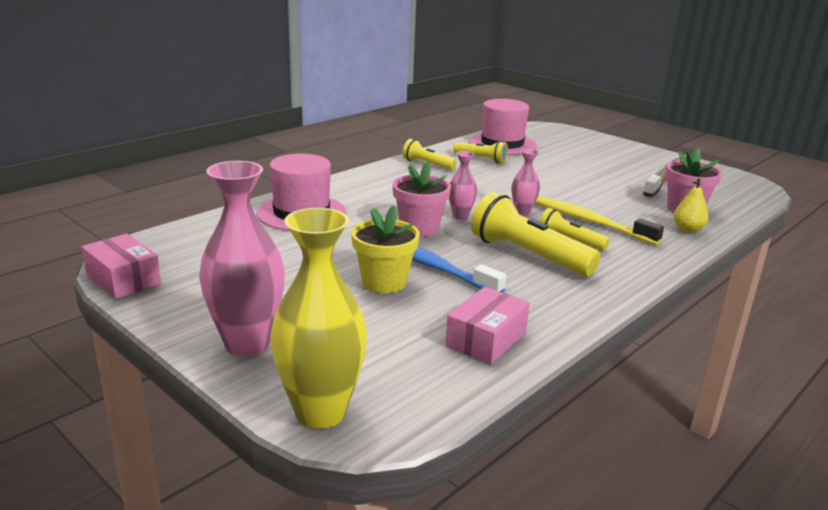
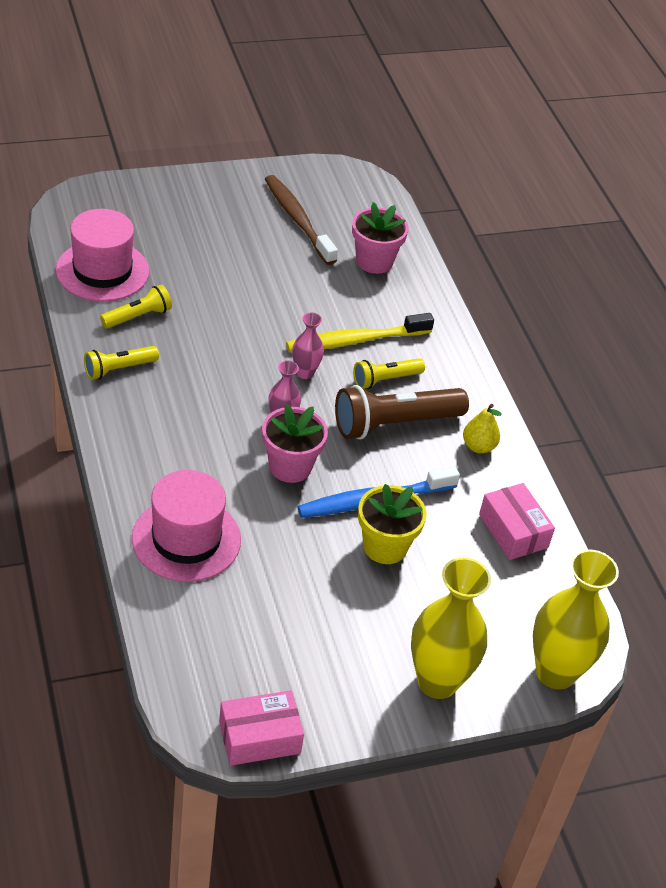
camera: 65 degrees left, 20 degrees up
(247, 343) = (437, 681): pink vase -> yellow vase
(528, 255) = (394, 423): yellow flashlight -> brown flashlight
(687, 229) = (414, 291): yellow pear -> yellow pear (478, 446)

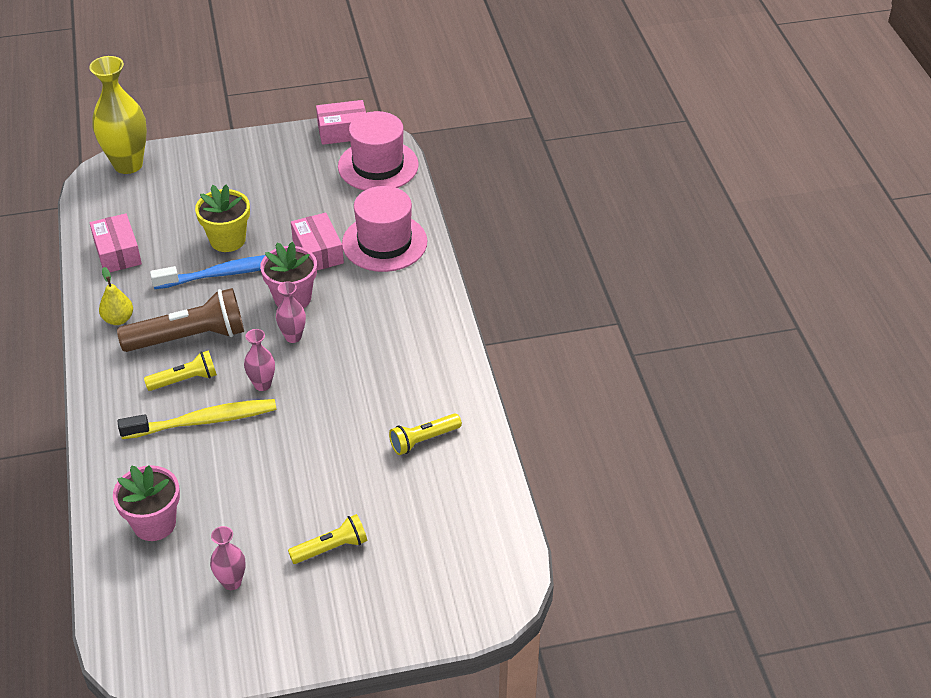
camera: 170 degrees left, 0 degrees up
(102, 271) = (462, 495): pink hat -> pink hat (378, 166)
(118, 369) = (441, 382): yellow flashlight -> yellow flashlight (331, 548)
(269, 527) = (318, 252): none -> pink box
(297, 220) = (232, 582): brown toothbrush -> pink vase
(437, 681) = (215, 159): yellow vase -> none

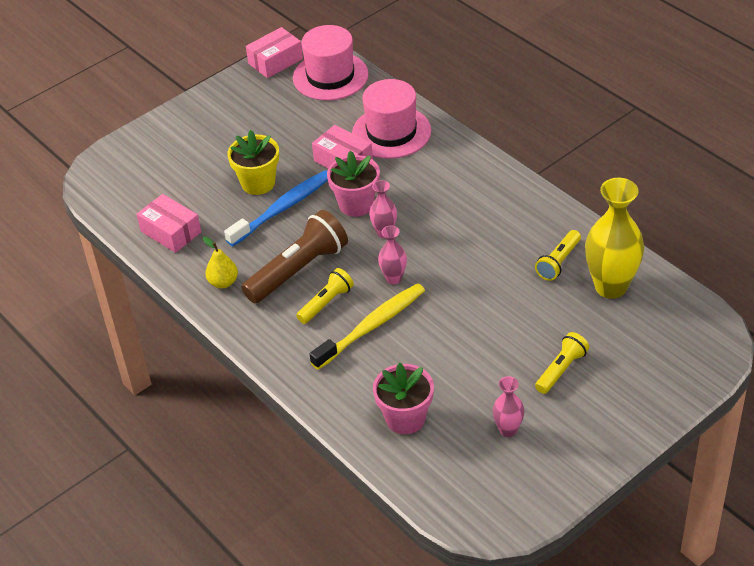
camera: 25 degrees left, 0 degrees up
(128, 165) = (111, 159): yellow vase -> yellow vase (611, 287)

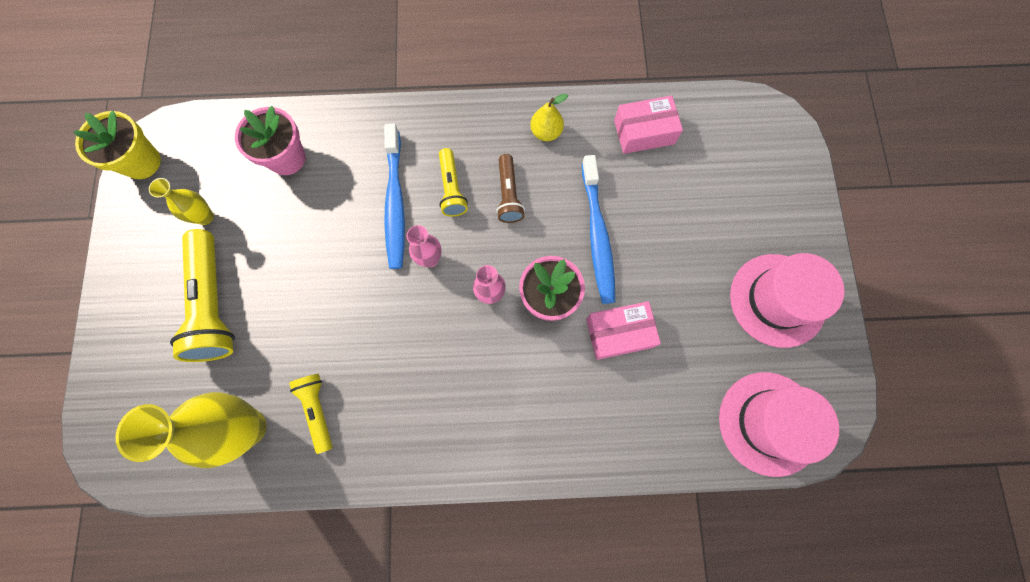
camera: 125 degrees right, 30 degrees up
(258, 183) = (650, 239): yellow flower pot -> yellow flower pot (142, 162)
(275, 61) = (841, 387): pink box -> none
(298, 270) = (508, 195): brown flashlight -> brown flashlight, size x0.56
(371, 326) = (395, 203): yellow toothbrush -> blue toothbrush
(391, 132) = (625, 411): pink hat -> pink hat (777, 300)
(508, 430) = (205, 217): pink vase -> yellow vase
(561, 370) = (214, 304): yellow flashlight -> yellow flashlight, size x1.79

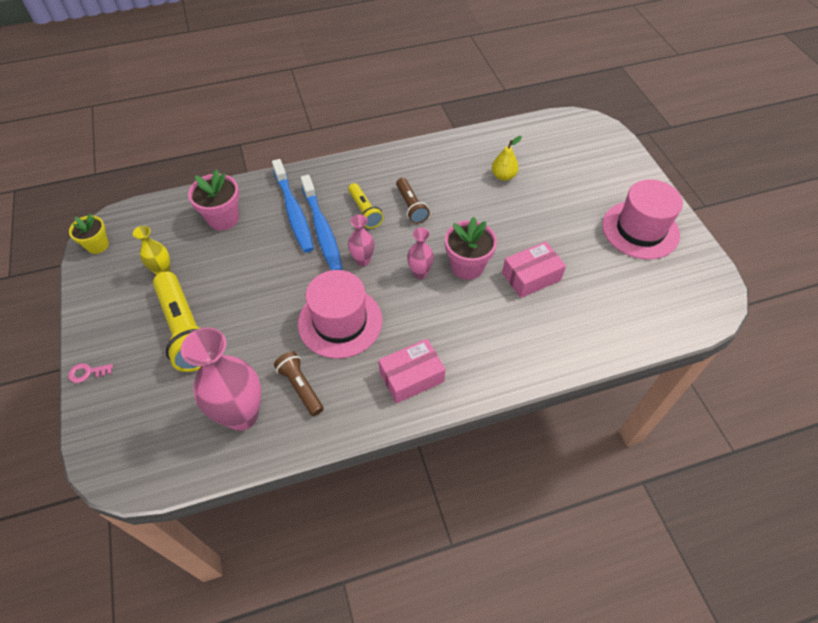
camera: 15 degrees left, 20 degrees down
(102, 330) = (87, 372): none -> pink key
(142, 162) = (97, 245): yellow flower pot -> yellow flower pot, size x0.66
(248, 427) = (242, 415): yellow vase -> pink vase
(318, 410) = (301, 387): yellow flashlight -> brown flashlight
(546, 132) = (425, 163): yellow pear -> yellow pear (503, 176)
(597, 235) = (489, 218): blue toothbrush -> blue toothbrush (293, 212)
(644, 132) = (498, 149): pink box -> pink box (411, 377)
(769, 423) = (670, 309): pink hat -> pink hat (340, 322)

